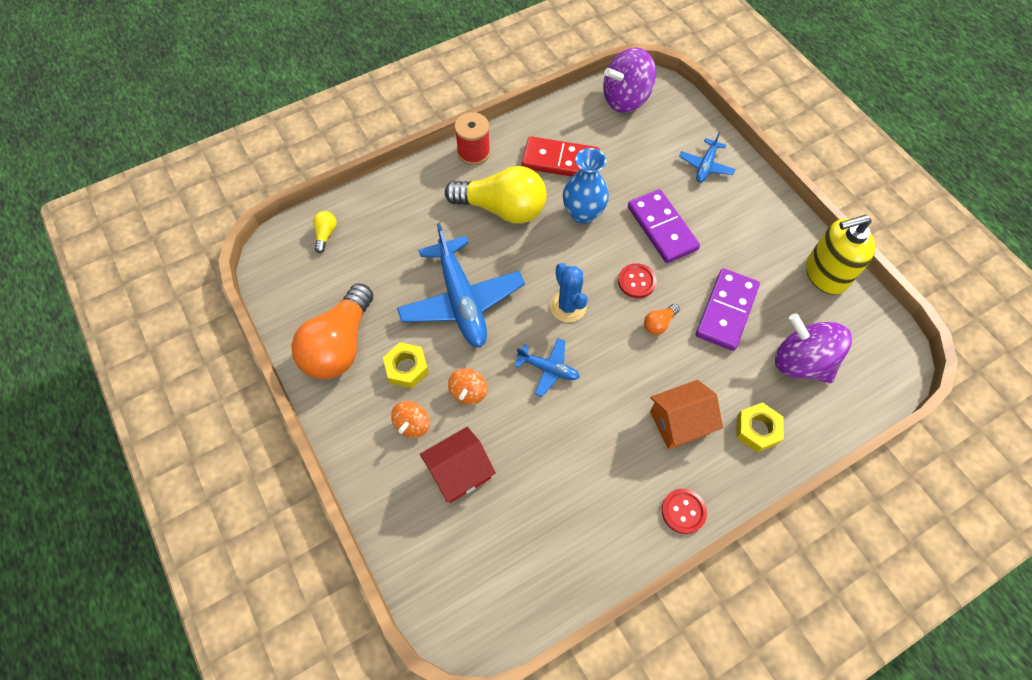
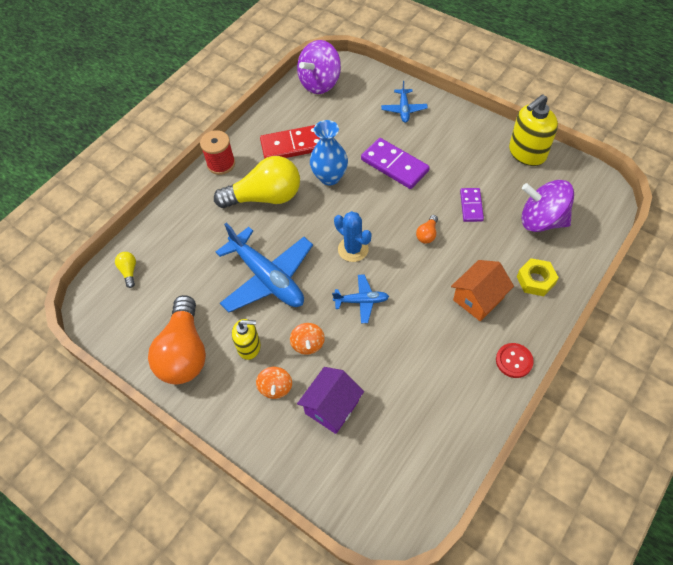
camera: 20 degrees left, 5 degrees down
(407, 368) = (249, 347): yellow nut -> yellow soap dispenser
(460, 472) = (332, 407): red house -> purple house
(636, 281) = (395, 211): red button -> none
(726, 311) = (471, 206): purple domino -> purple domino, size x0.59

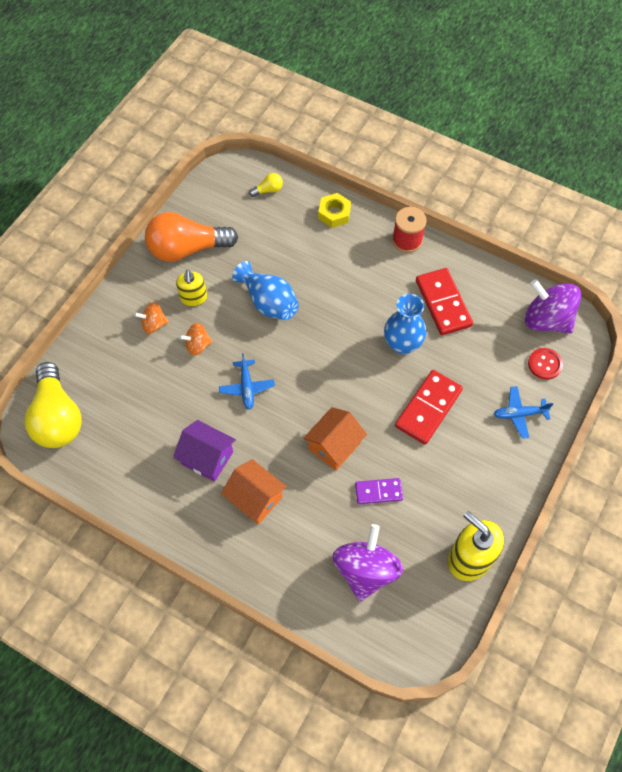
camera: 80 degrees right, 5 degrees up
(265, 197) = (367, 287): yellow light bulb -> yellow light bulb (57, 417)
(267, 278) = (268, 302): blue plane -> blue vase
(332, 407) = (135, 371): purple house -> purple house (207, 458)
(353, 249) = (308, 375): blue cactus -> none
(394, 165) = (428, 408): purple domino -> red domino
(427, 234) = (334, 446): orange light bulb -> orange house
(514, 361) = (184, 532): red button -> red button (544, 364)
(535, 280) = (282, 559): yellow nut -> yellow nut (334, 213)

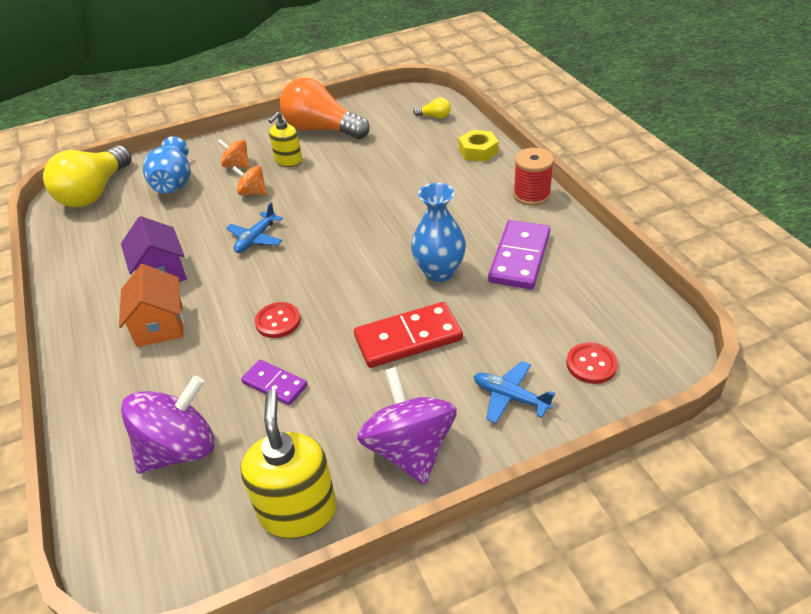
camera: 40 degrees right, 20 degrees down
(268, 302) = (347, 188): blue vase -> blue vase (174, 183)
(334, 446) = (278, 321): orange house -> red button
(443, 303) = (520, 257): red domino -> purple domino
(546, 320) = (634, 324): purple spinning top -> purple spinning top (409, 449)

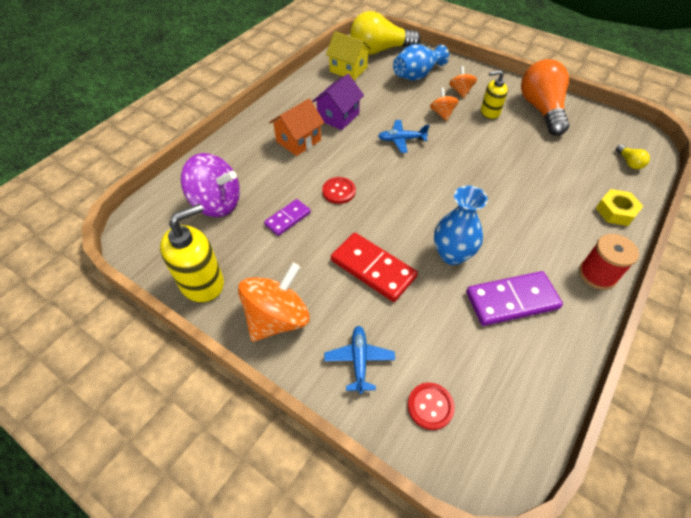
camera: 55 degrees right, 10 degrees up
(92, 231) = (348, 69): none -> yellow house
(275, 384) = (288, 219): purple domino -> purple domino turned 45 degrees clockwise
(409, 449) = (277, 318): purple spinning top -> orange spinning top

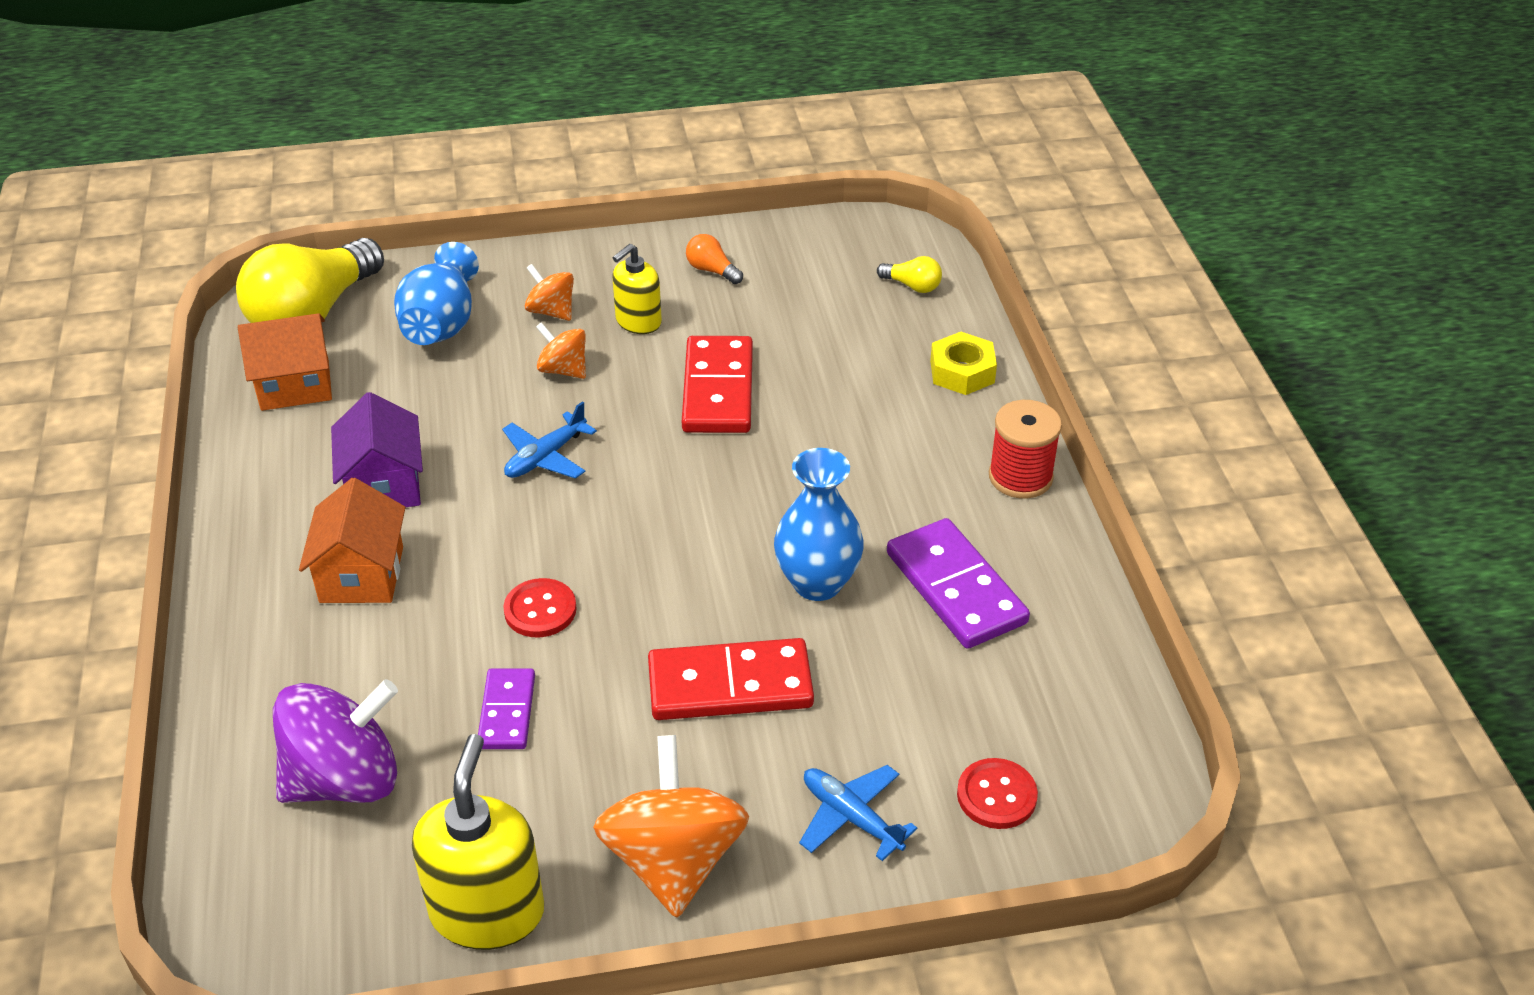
camera: 45 degrees left, 10 degrees down
(348, 69) = (295, 385): yellow house -> orange house
(494, 154) = (717, 389): none -> red domino
(512, 300) = (956, 588): purple domino -> purple domino turned 60 degrees counterclockwise
(541, 109) = (712, 270): orange light bulb -> orange light bulb, size x0.41

